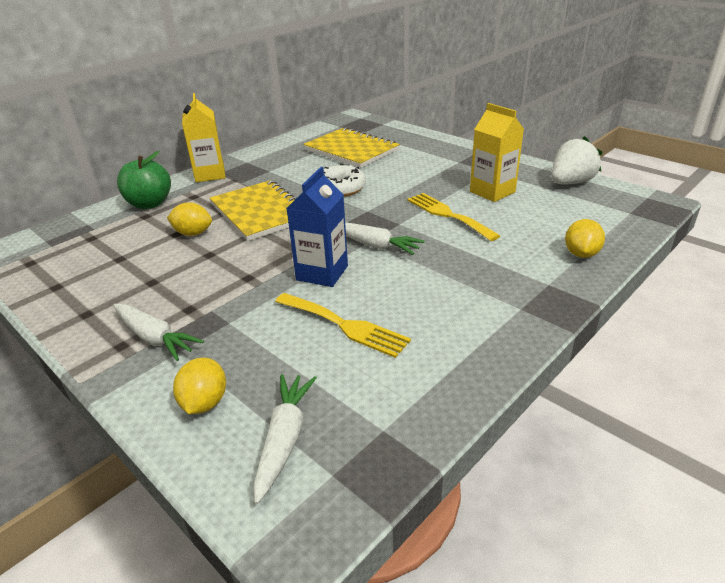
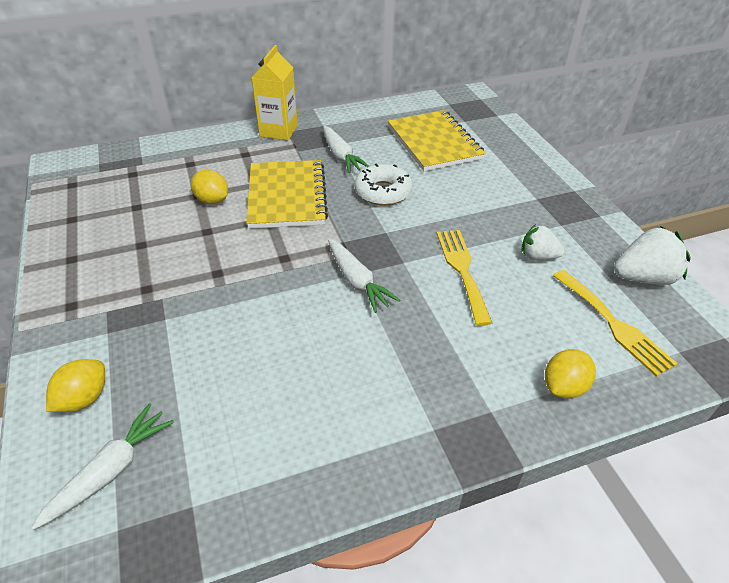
camera: 25 degrees right, 10 degrees up
(149, 204) = (203, 150): green apple -> none
(154, 338) = (99, 309): white carrot -> white carrot (341, 156)
(322, 273) = (282, 295): blue carton -> none
(345, 325) = (253, 369): yellow fork -> yellow fork (614, 324)
(492, 192) = (538, 256): yellow carton -> white strawberry

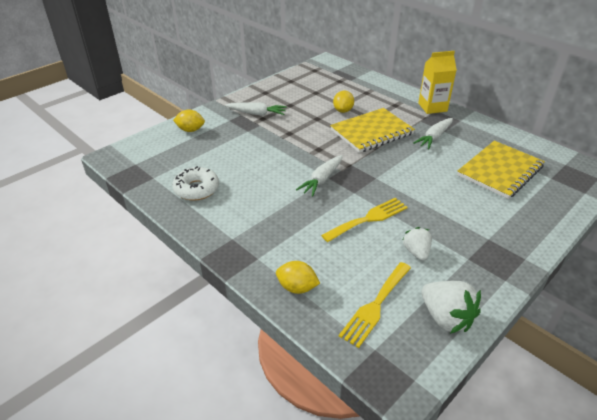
camera: 65 degrees right, 5 degrees down
(111, 471) = (160, 151): white carrot -> white carrot (256, 113)
(383, 192) = (415, 165): white donut -> white donut (196, 189)

